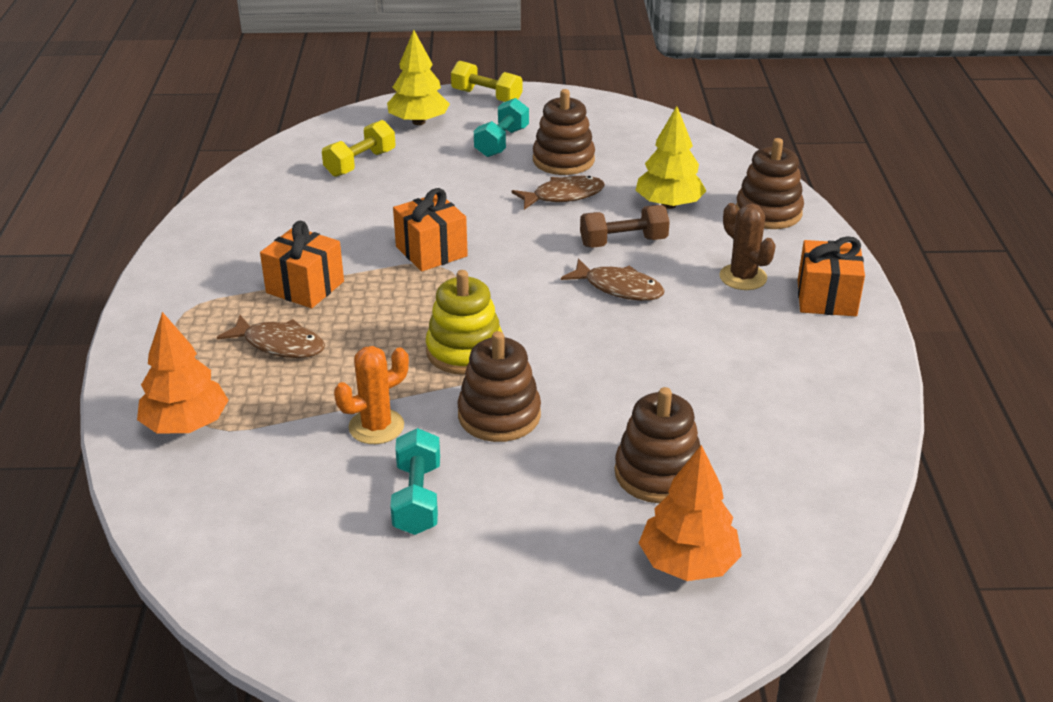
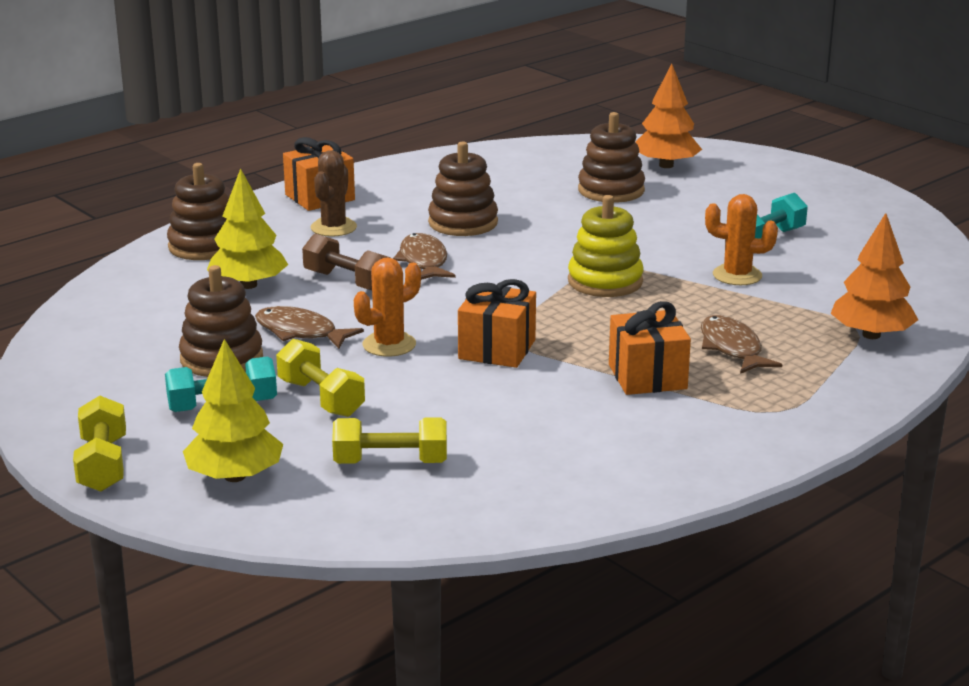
camera: 130 degrees left, 10 degrees down
(463, 171) = (321, 398): none -> yellow dumbbell
(498, 217) = (389, 345): none -> orange cactus
(499, 415) = (648, 246): brown stacking toy -> brown stacking toy (463, 223)

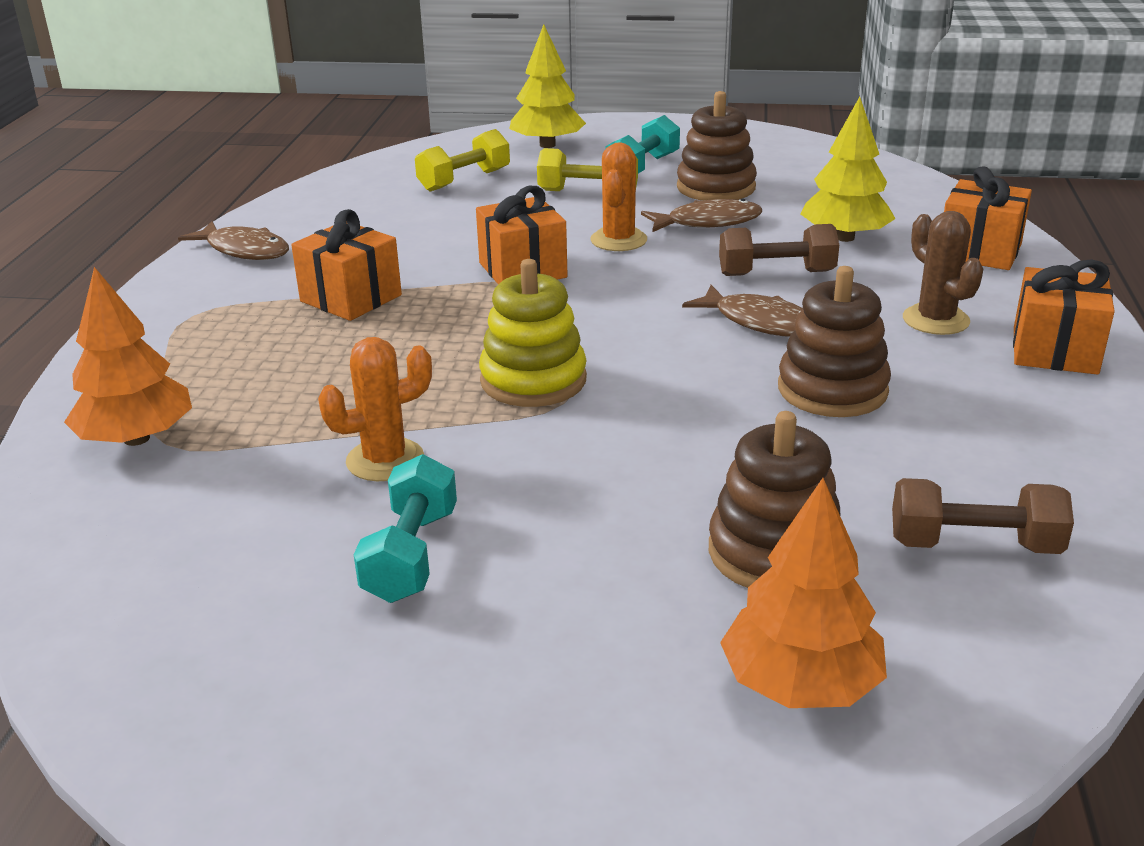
camera: 140 degrees right, 5 degrees up
(103, 465) = (636, 125): yellow dumbbell -> none
(204, 246) = (979, 251): brown stacking toy -> orange gift
(530, 167) = (974, 545): none -> brown dumbbell
(732, 348) = (295, 357): brown fish -> brown fish (244, 250)

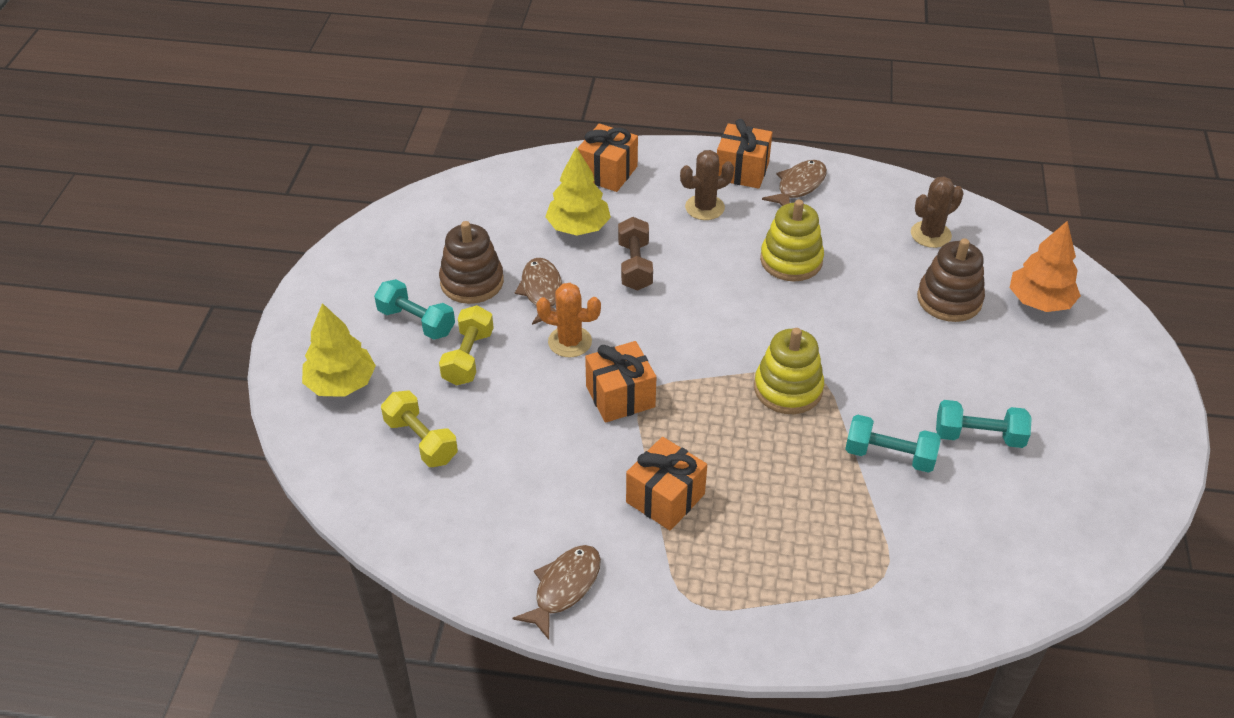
camera: 90 degrees left, 15 degrees up
(136, 438) = (880, 594): orange tree -> none
(385, 460) = (889, 456): orange cactus -> turquoise dumbbell
(760, 322) = (707, 280): brown fish -> brown fish (799, 186)
(832, 389) = (791, 260): brown stacking toy -> yellow stacking toy
(974, 545) = (930, 234): brown dumbbell -> brown cactus

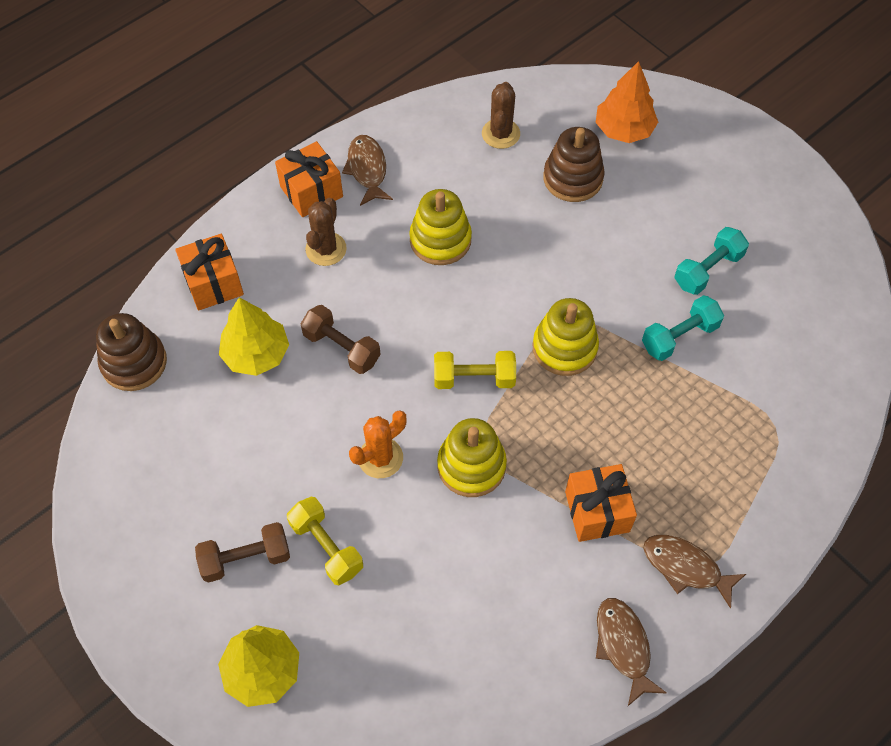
camera: 50 degrees left, 15 degrees up
(416, 322) = (246, 558): turquoise dumbbell -> brown dumbbell
(421, 440) = (386, 649): yellow dumbbell -> yellow dumbbell (474, 378)
(472, 282) = (240, 481): brown stacking toy -> brown stacking toy (134, 362)
(542, 292) = (304, 436): brown fish -> brown fish (685, 567)
(620, 397) = (471, 466): orange gift -> yellow stacking toy

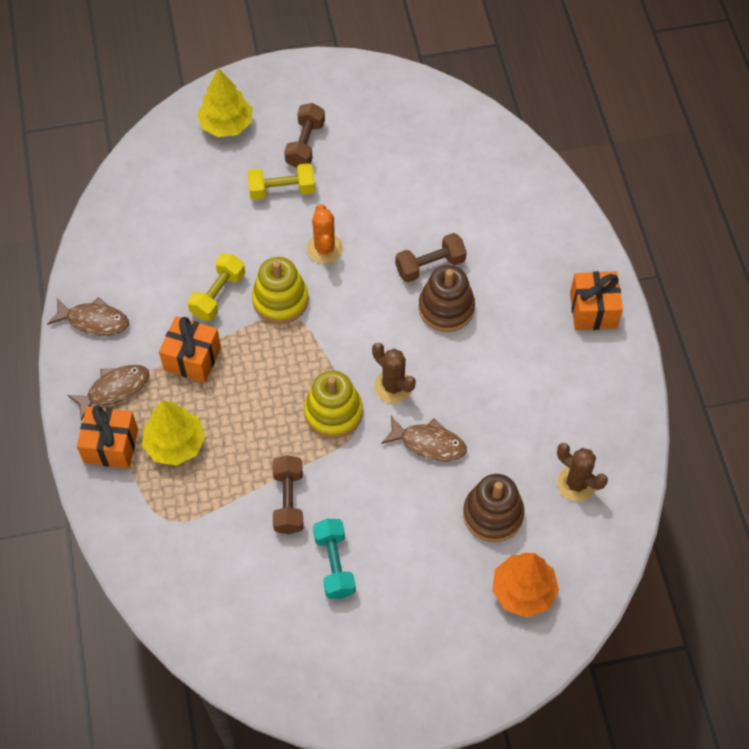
camera: 120 degrees right, 0 degrees up
(134, 362) = (498, 138): brown stacking toy -> brown stacking toy (446, 308)
(213, 283) = (539, 210): orange gift -> orange gift (111, 446)
(256, 354) = (459, 211): yellow tree -> yellow tree (175, 444)
(326, 249) = (528, 295): brown cactus -> brown cactus (393, 386)
(367, 169) = (594, 361): brown fish -> brown fish (429, 443)
(440, 240) = (489, 378): yellow stacking toy -> none
(474, 378) = (348, 337): yellow dumbbell -> yellow dumbbell (218, 295)
(679, 337) = (288, 501): turquoise dumbbell -> brown dumbbell

